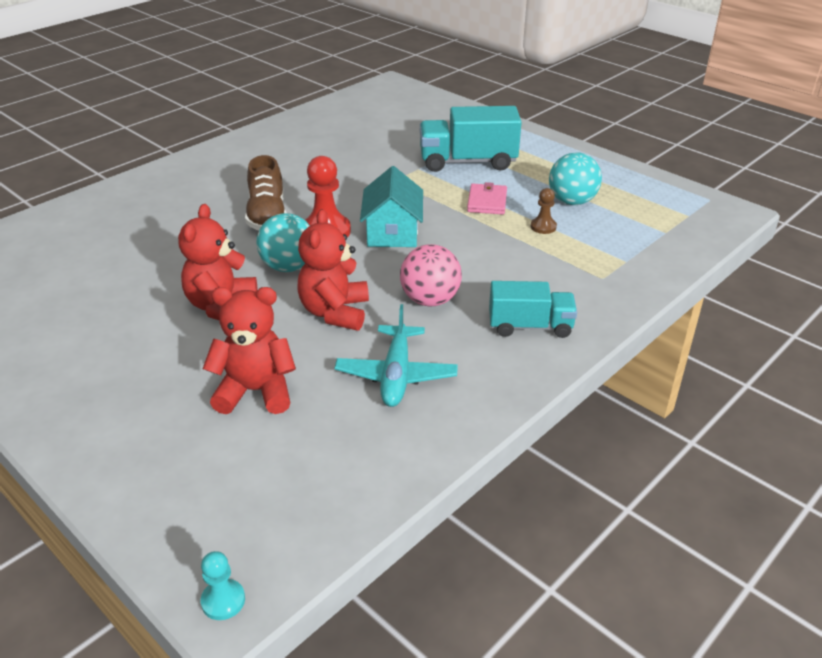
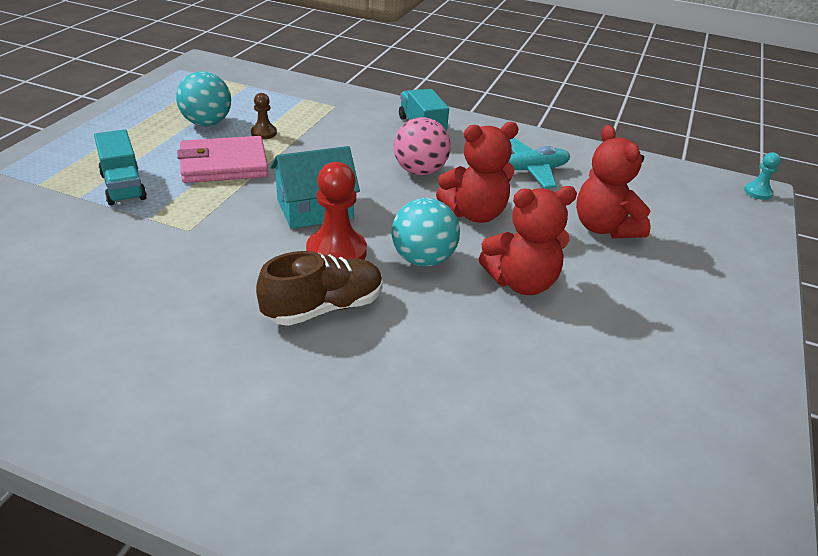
camera: 115 degrees left, 0 degrees up
(468, 162) = (123, 187): turquoise truck -> turquoise truck, size x0.65
(487, 202) = (224, 164): pink wallet -> pink wallet, size x1.57

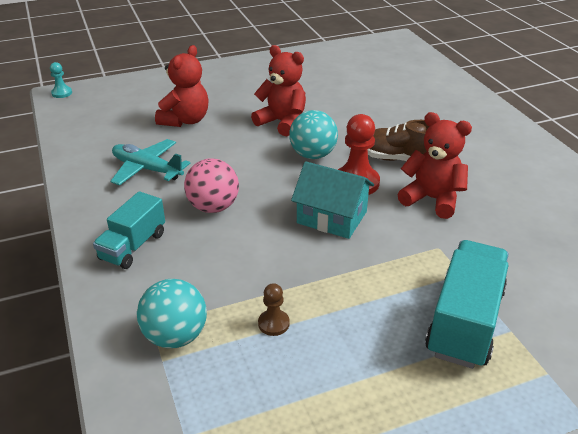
camera: 130 degrees left, 0 degrees up
(123, 187) = (464, 322): turquoise truck -> turquoise truck, size x1.54
(206, 123) = (313, 378): turquoise ball -> turquoise ball (175, 336)
(224, 164) = (354, 300): pink wallet -> none
(474, 214) = (237, 162): red teddy bear -> red teddy bear (432, 199)

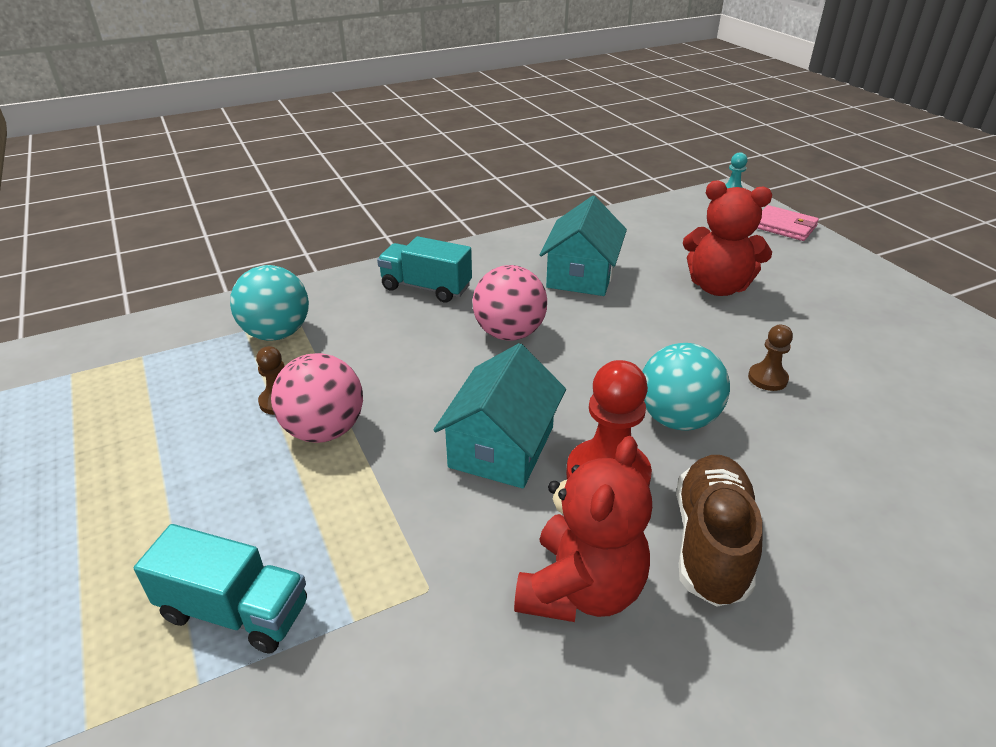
camera: 85 degrees right, 0 degrees up
(120, 84) = (784, 226): none -> pink wallet
(147, 169) = (581, 275): turquoise plane -> turquoise house
(282, 122) = (767, 378): red teddy bear -> brown pawn
(310, 296) = (324, 430): none -> pink ball
(464, 322) = (235, 611): turquoise truck -> turquoise truck, size x0.65

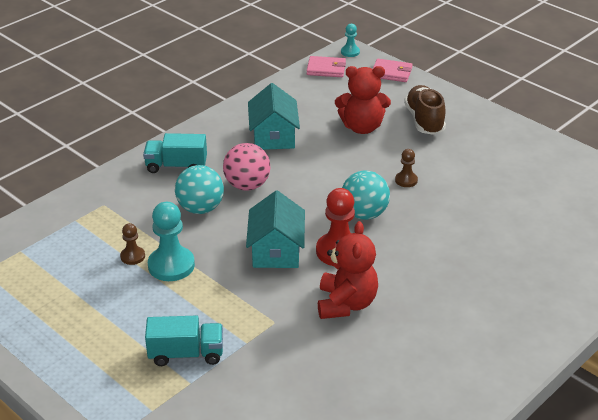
camera: 20 degrees left, 0 degrees up
(277, 333) = (98, 217): turquoise ball -> turquoise ball (200, 208)
(324, 430) = (171, 265): pink ball -> turquoise pawn
(691, 208) = (326, 69): none -> pink wallet
(711, 544) = (400, 270): brown shoe -> brown shoe (424, 120)

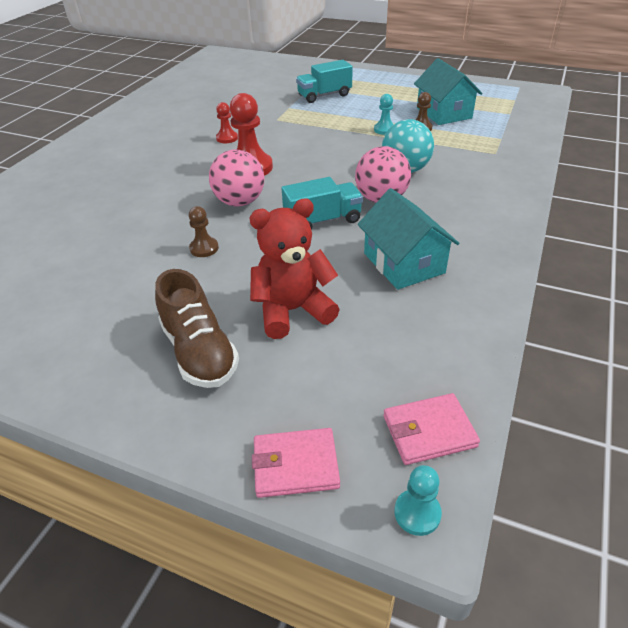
camera: 160 degrees right, 5 degrees up
(171, 265) = (384, 130): turquoise pawn -> turquoise pawn, size x0.53
(176, 166) = (475, 199): turquoise truck -> turquoise truck (322, 220)
(276, 250) = (307, 156): turquoise house -> turquoise house (444, 113)
(346, 304) = (227, 138): red teddy bear -> red pawn
(364, 214) = (240, 202): turquoise ball -> pink ball

